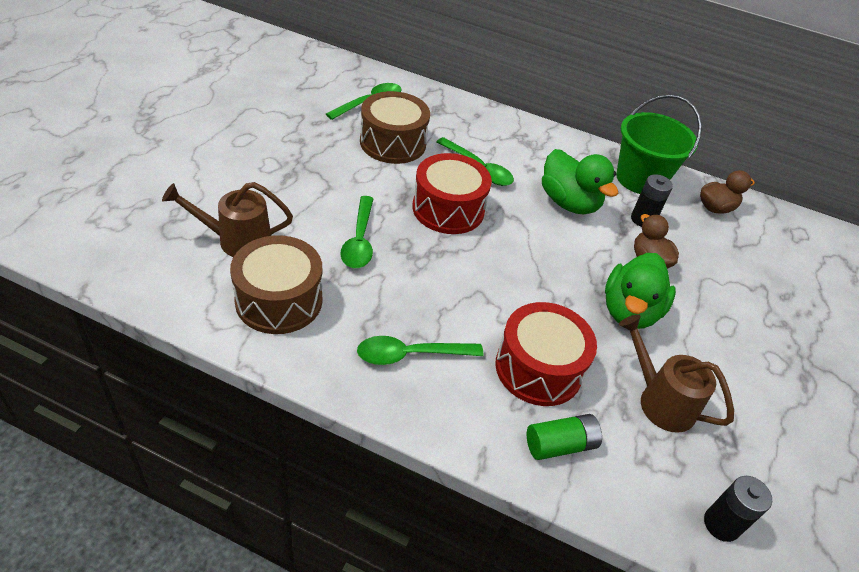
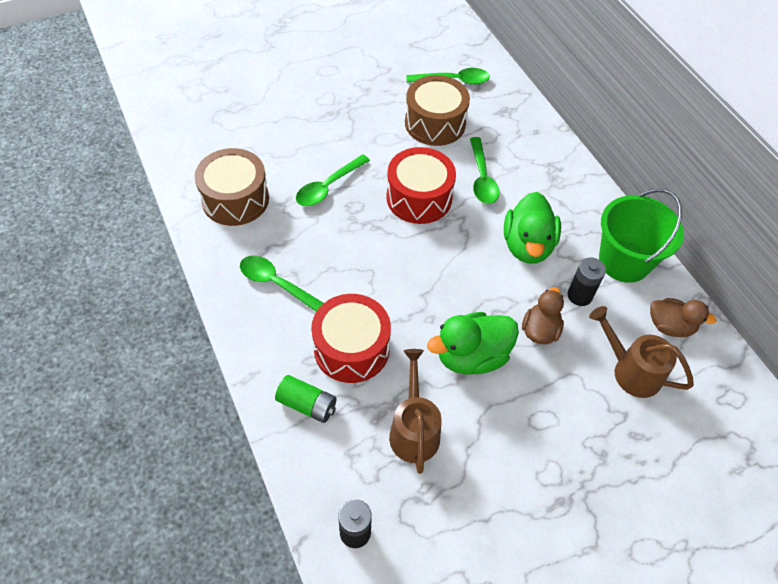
camera: 45 degrees right, 10 degrees up
(236, 240) = (250, 144): brown watering can -> brown watering can (630, 370)

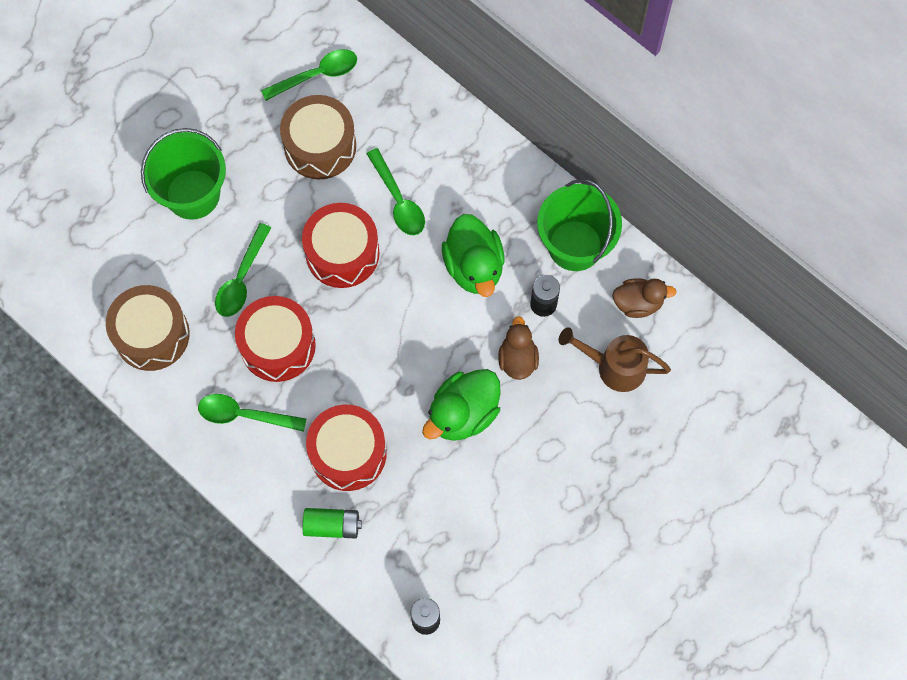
camera: 20 degrees left, 15 degrees up
(320, 120) = (193, 194): none -> green bucket
(332, 243) = (278, 345): none -> red drum
(414, 429) = (438, 508): brown watering can -> none

